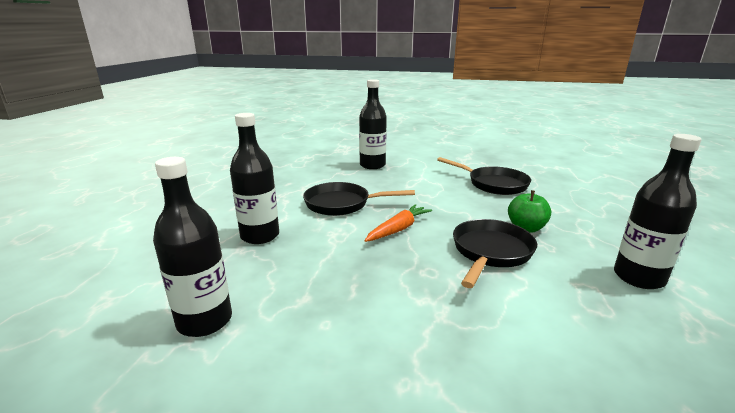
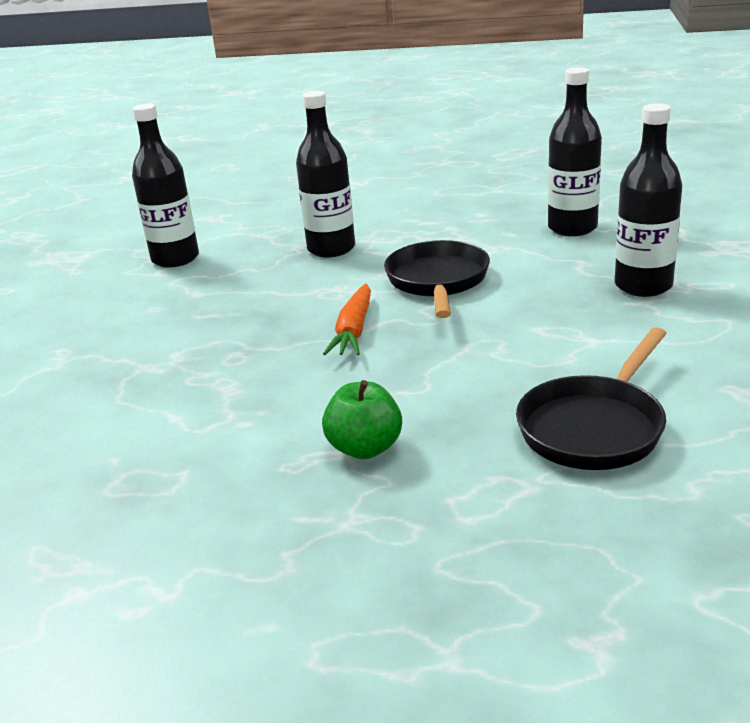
camera: 90 degrees right, 5 degrees up
(398, 229) = (354, 330): orange carrot -> orange carrot turned 60 degrees clockwise
(490, 252) = (280, 405): black pan -> none
(638, 277) = (184, 545): black bottle -> black bottle (572, 228)

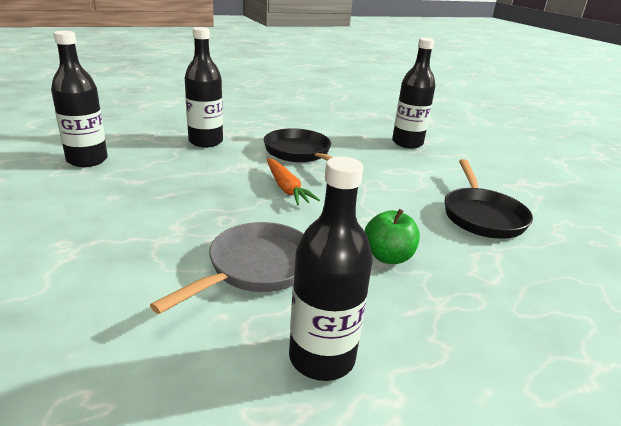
camera: 40 degrees left, 0 degrees up
(200, 421) = (256, 268): none -> grey pan
(572, 228) = (335, 118): black bottle -> black bottle (322, 357)

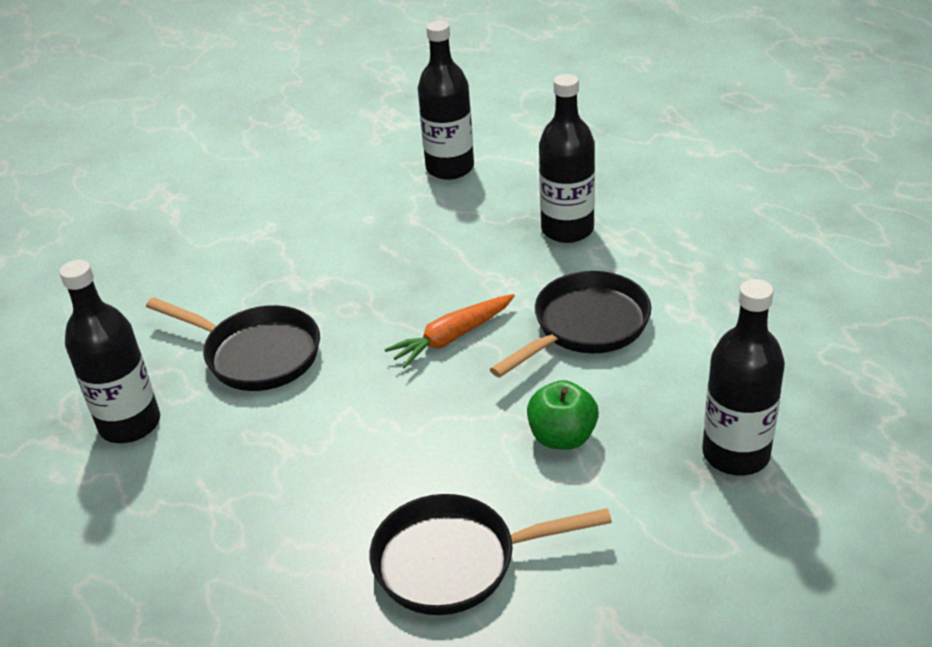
camera: 85 degrees right, 10 degrees up
(256, 268) = (256, 354): grey pan -> black pan
(388, 257) = (304, 456): green apple -> green apple (562, 437)

